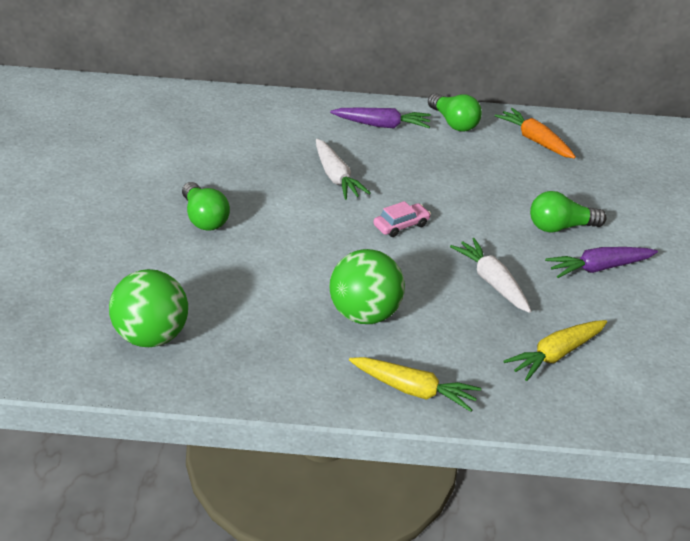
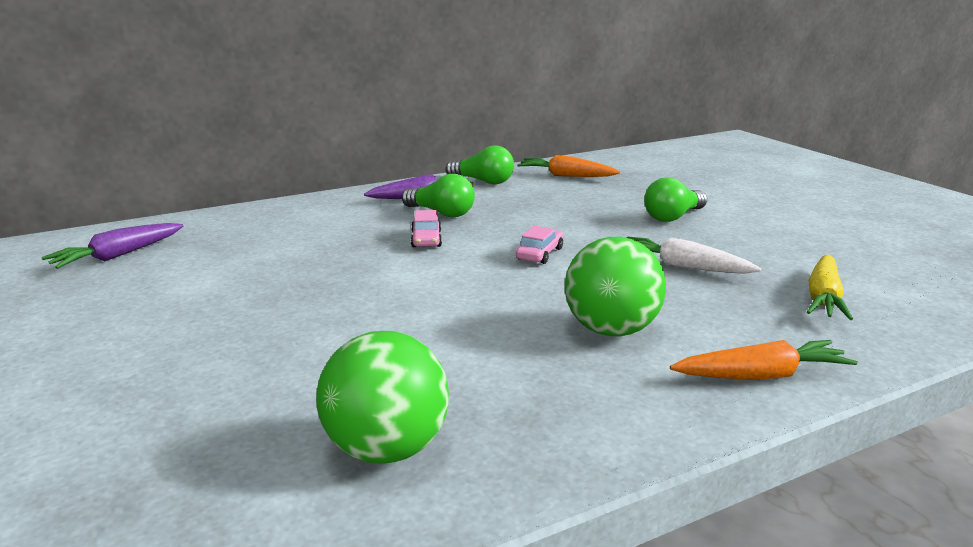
camera: 30 degrees left, 15 degrees down
(204, 218) = (318, 309): green light bulb -> green light bulb (441, 213)
(336, 177) = (426, 239): white carrot -> pink car
(414, 390) = (762, 375): yellow carrot -> orange carrot
(599, 268) = (746, 232): purple carrot -> purple carrot (117, 256)

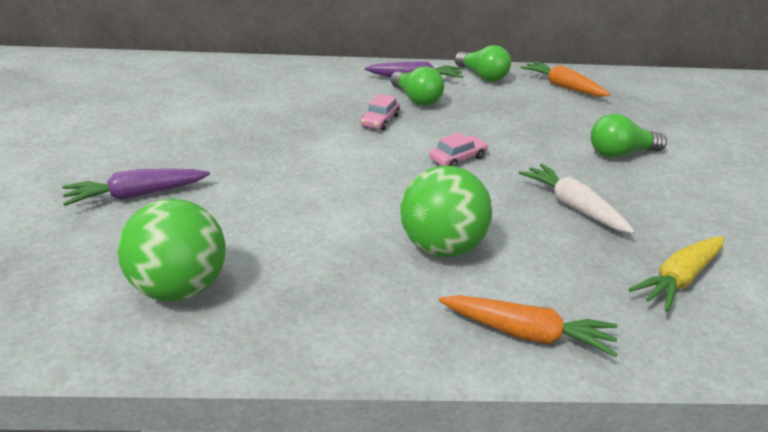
camera: 25 degrees right, 10 degrees up
(117, 256) = (160, 80): purple carrot -> purple carrot (136, 195)

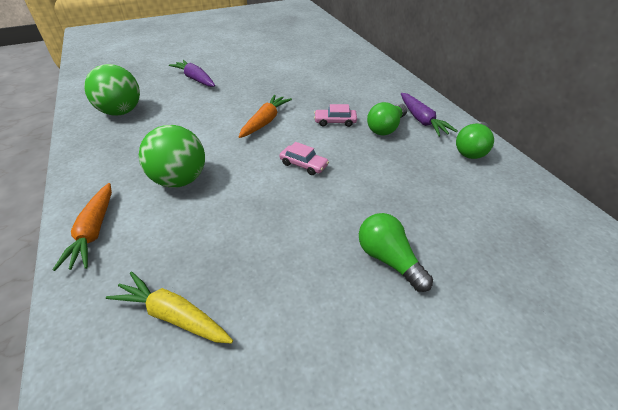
camera: 70 degrees right, 10 degrees up
(562, 87) = (511, 201): orange carrot -> orange carrot (265, 121)
(573, 207) = (264, 236): white carrot -> none

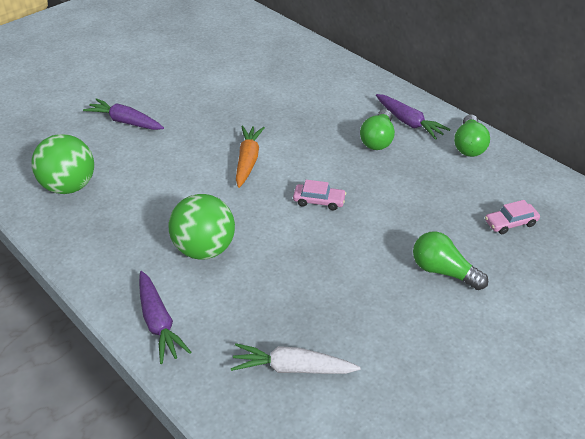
camera: 20 degrees left, 0 degrees up
(94, 232) = (159, 322): orange carrot -> purple carrot
(173, 315) = (292, 368): yellow carrot -> white carrot
(335, 121) = (322, 144): pink car -> pink car (510, 223)

